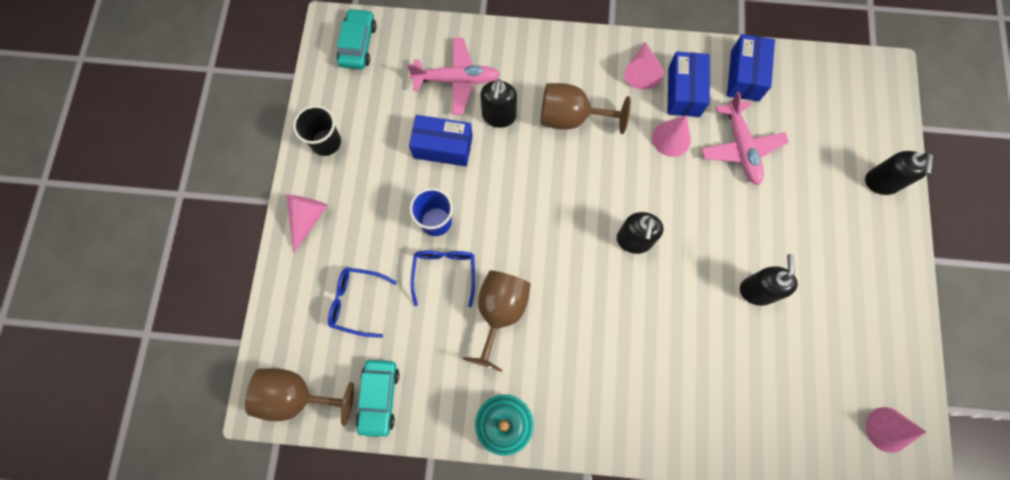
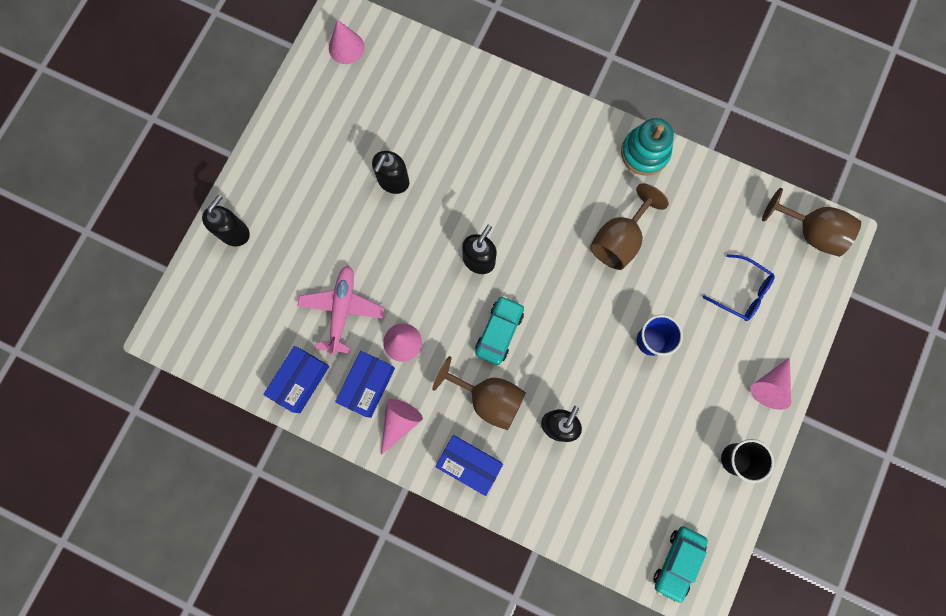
camera: 160 degrees left, 5 degrees up
(379, 398) = (741, 207): turquoise car -> turquoise car (499, 331)
(443, 147) = (623, 412): blue box -> blue box (469, 464)
(444, 273) = (657, 290): blue glasses -> none
(457, 80) = (587, 481): pink plane -> none

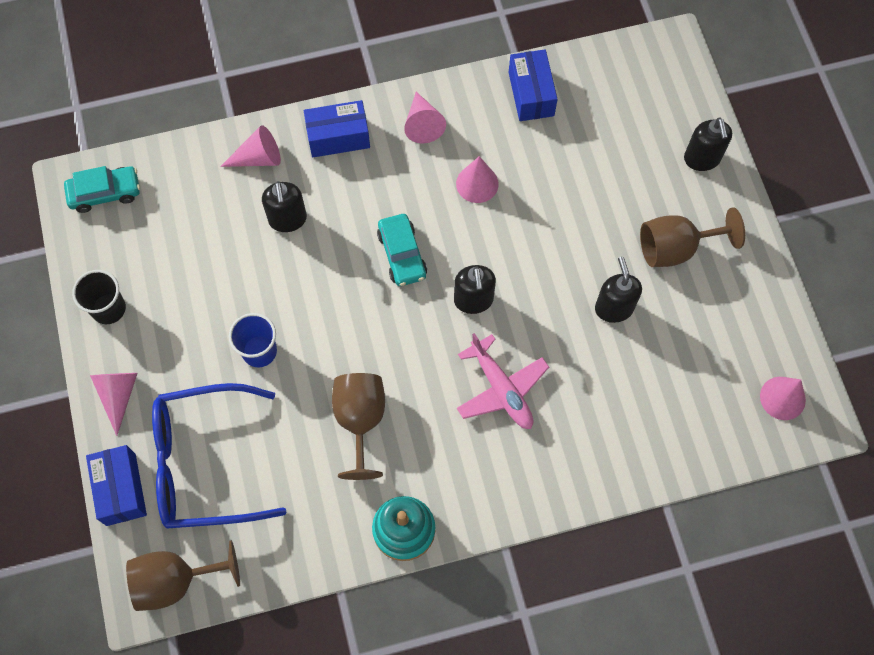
camera: 140 degrees right, 10 degrees down
(342, 310) = (551, 169): pink plane -> pink plane (501, 389)
(368, 385) = (474, 131): blue box -> blue box (121, 489)
(488, 398) = (365, 196): brown goblet -> brown goblet (675, 248)
(541, 496) = (258, 158): none -> pink cone
(677, 562) = (105, 193): turquoise car -> turquoise car turned 90 degrees clockwise
(741, 292) = (205, 463): blue glasses -> blue glasses, size x1.98

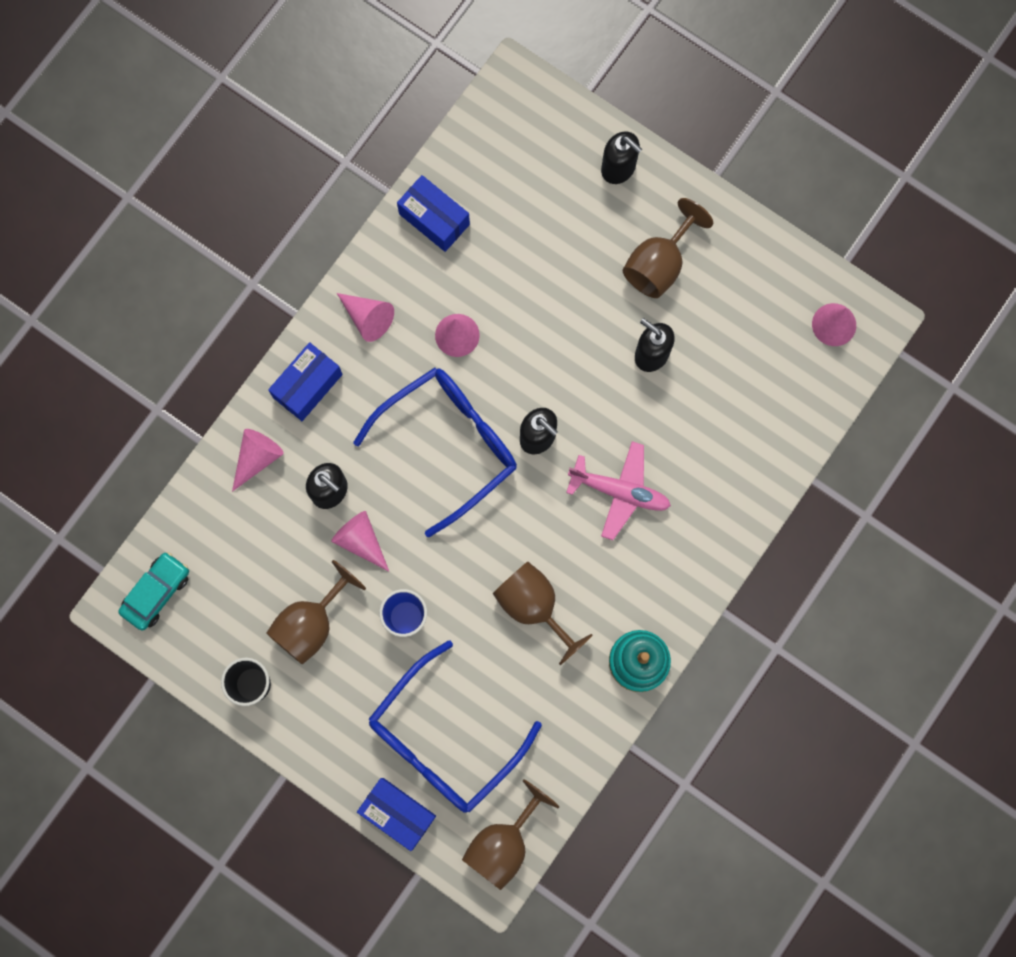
camera: 40 degrees left, 10 degrees up
(118, 395) = (327, 745): pink cone -> pink cone (361, 540)
(188, 300) = (311, 623): none -> brown goblet
(402, 254) = (449, 445): turquoise car -> blue glasses

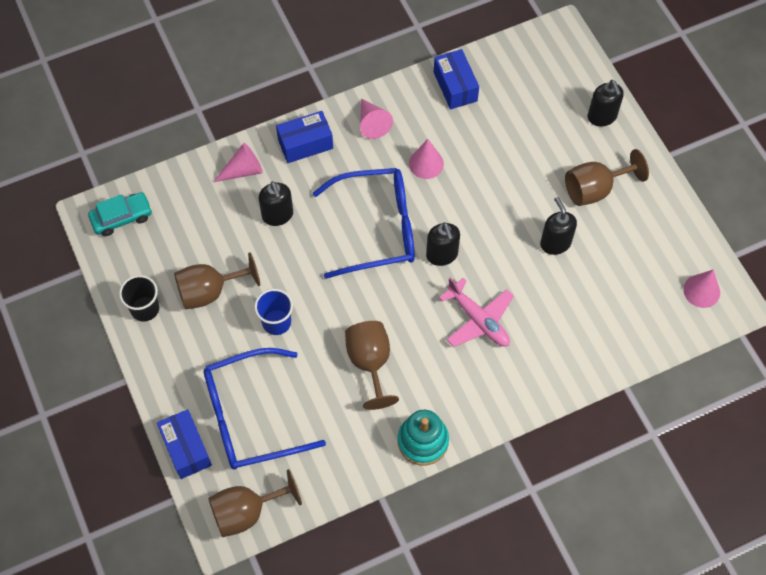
camera: 30 degrees right, 15 degrees down
(361, 540) = (278, 257): pink cone -> none

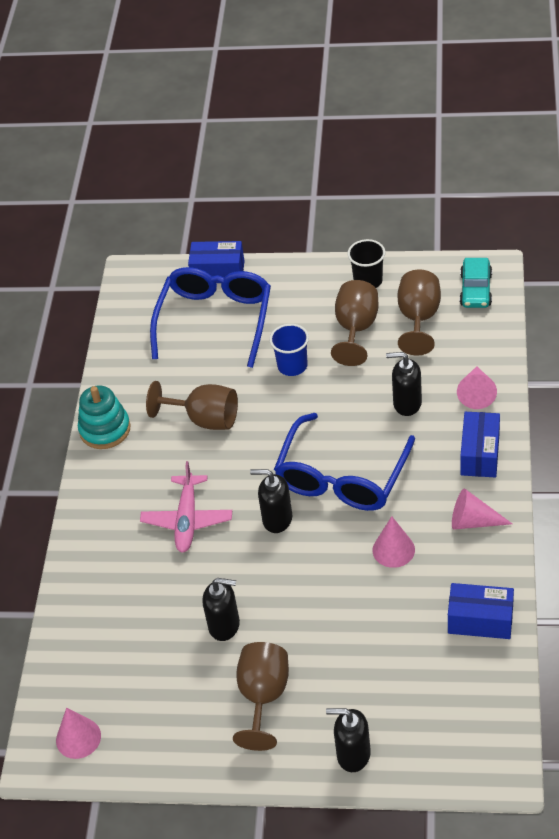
camera: 125 degrees right, 15 degrees down
(246, 512) = (136, 293): brown goblet -> brown goblet (418, 318)
(478, 320) = (187, 520): pink plane -> pink plane turned 75 degrees counterclockwise

